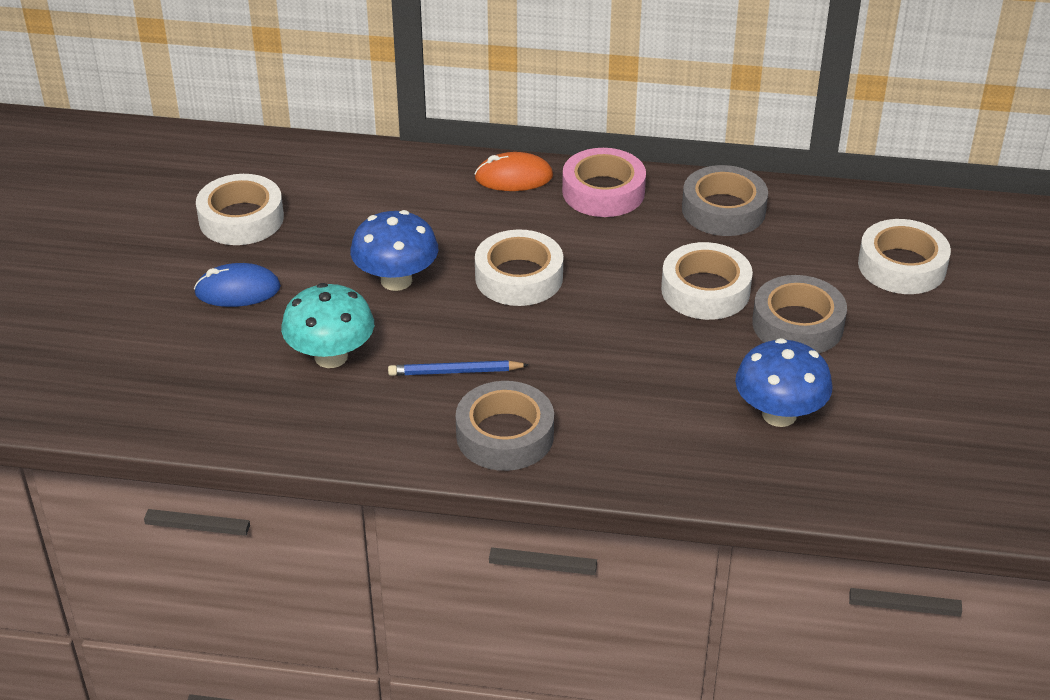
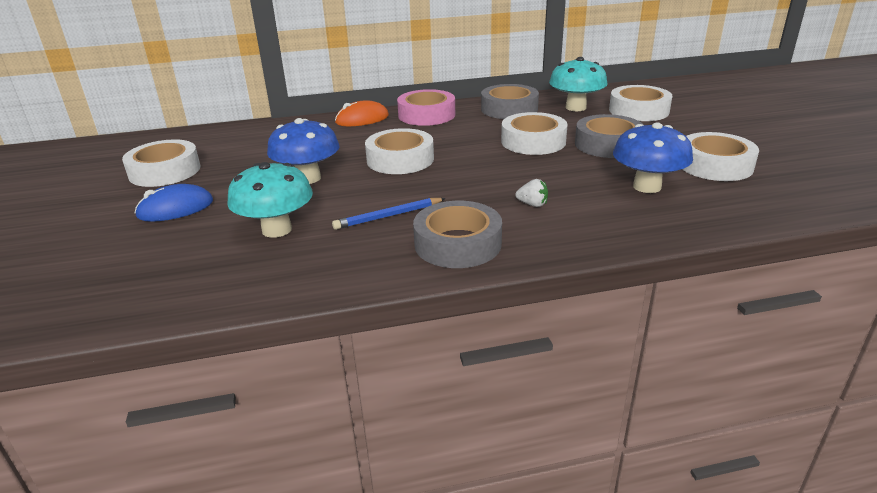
camera: 20 degrees left, 10 degrees down
(623, 402) = (532, 204): none -> white strawberry
(818, 233) = (575, 107): none -> turquoise mushroom
(898, 404) = (714, 165): none -> white tape

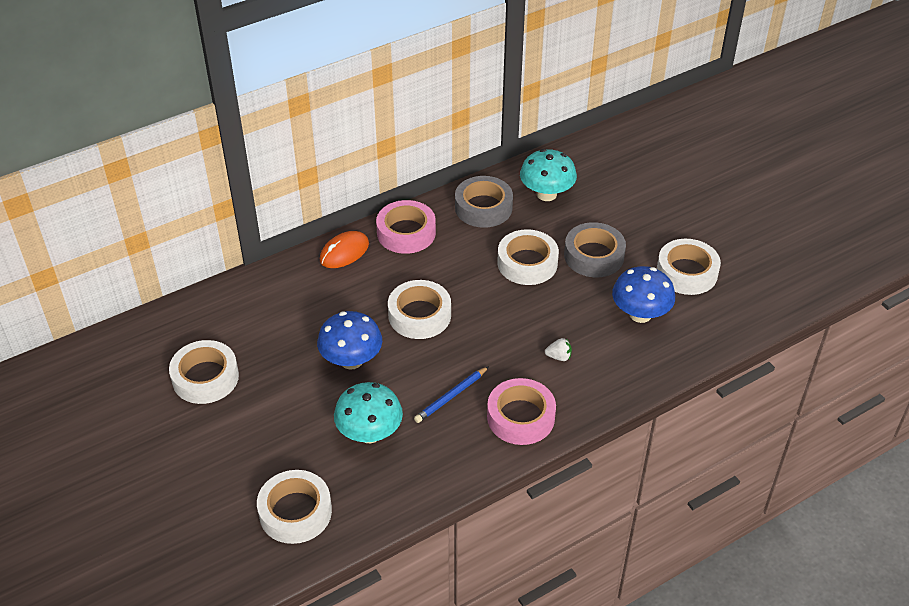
camera: 20 degrees left, 15 degrees up
(175, 208) = (261, 427): blue mouse -> none
(458, 244) = (520, 417): grey tape -> pink tape
(638, 111) = (606, 190): white tape -> white tape (295, 512)

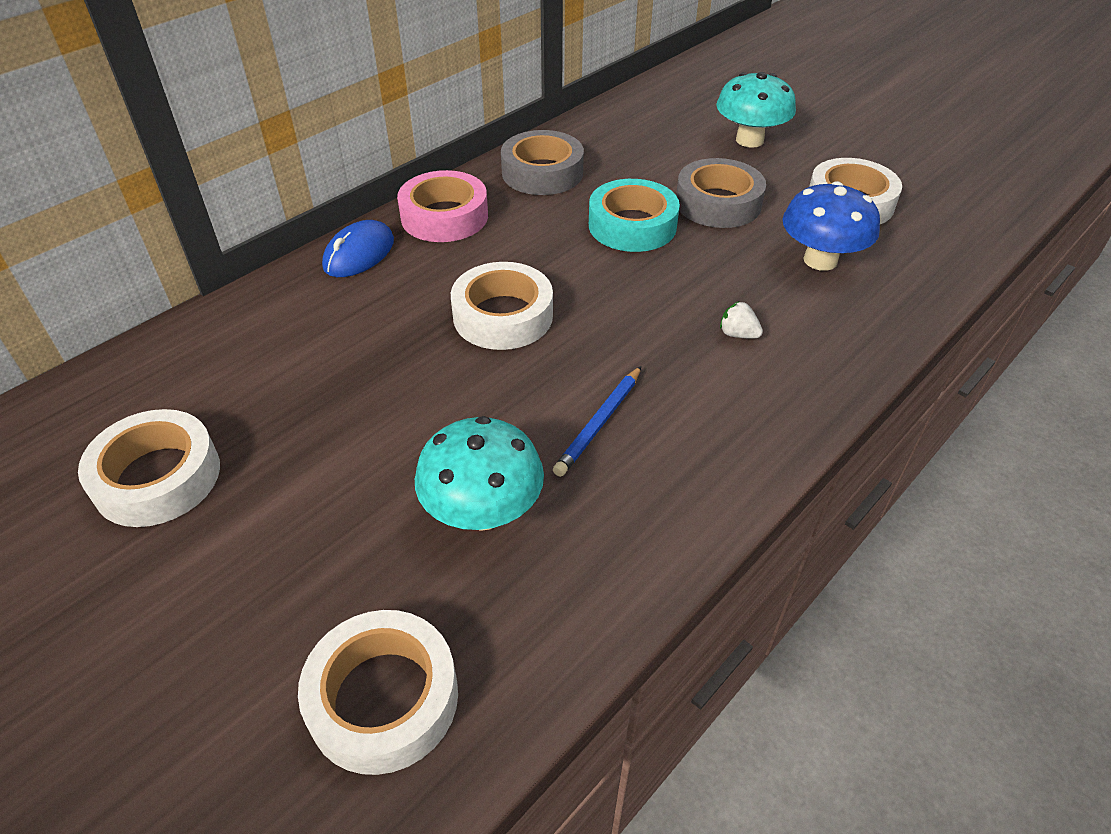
camera: 15 degrees left, 0 degrees up
(344, 252) = (359, 254): orange mouse -> blue mouse
(351, 360) = (414, 400): blue mushroom -> none
(520, 417) = (725, 432): pink tape -> none
(527, 263) = (632, 225): white tape -> turquoise tape
(546, 194) = (620, 147): turquoise mushroom -> turquoise mushroom (749, 140)
(559, 357) = (738, 334): white strawberry -> white strawberry turned 135 degrees counterclockwise

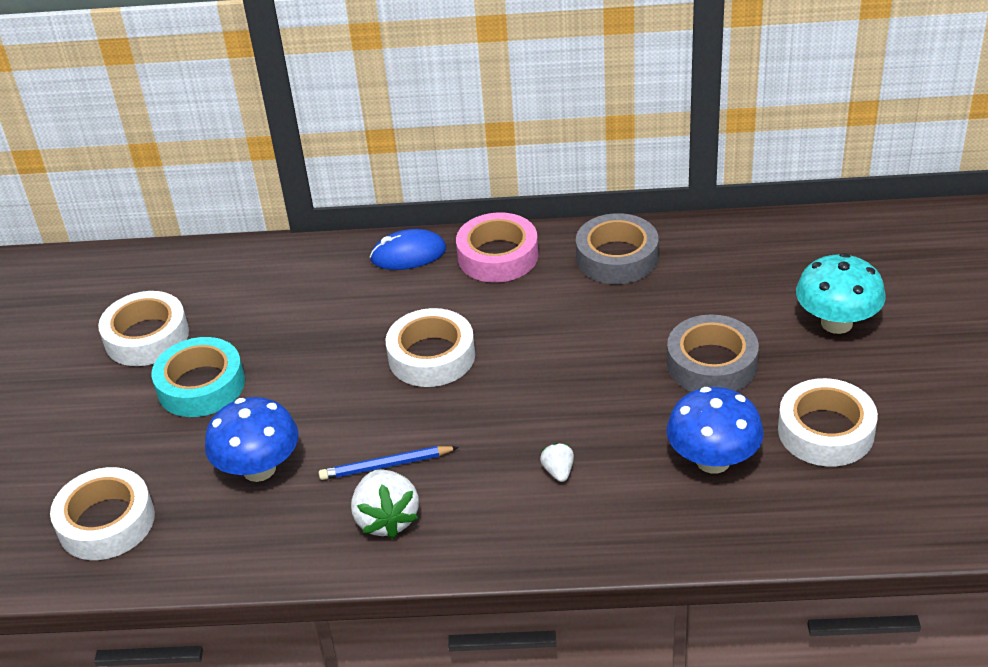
camera: 50 degrees right, 5 degrees down
(483, 512) = (259, 469): turquoise mushroom -> blue mushroom
(632, 225) = (616, 342): turquoise tape -> turquoise tape (201, 385)
(670, 465) = (386, 519): none -> white strawberry

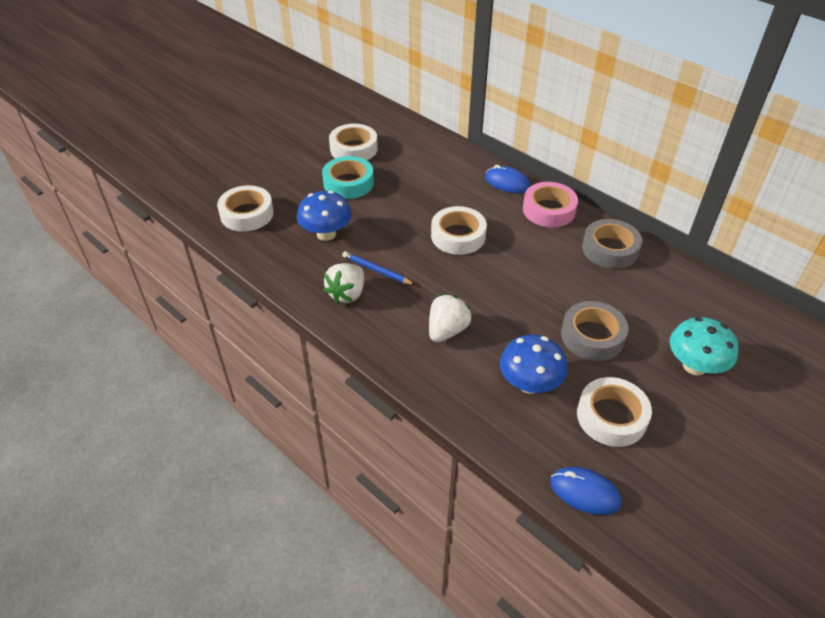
camera: 40 degrees right, 5 degrees up
(558, 471) = (447, 330): white strawberry -> white strawberry, size x1.94
(889, 522) = (585, 492): none -> blue mouse

